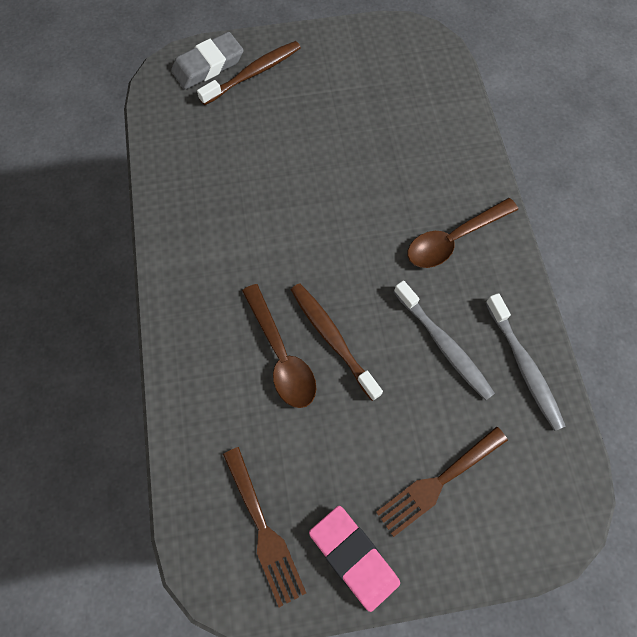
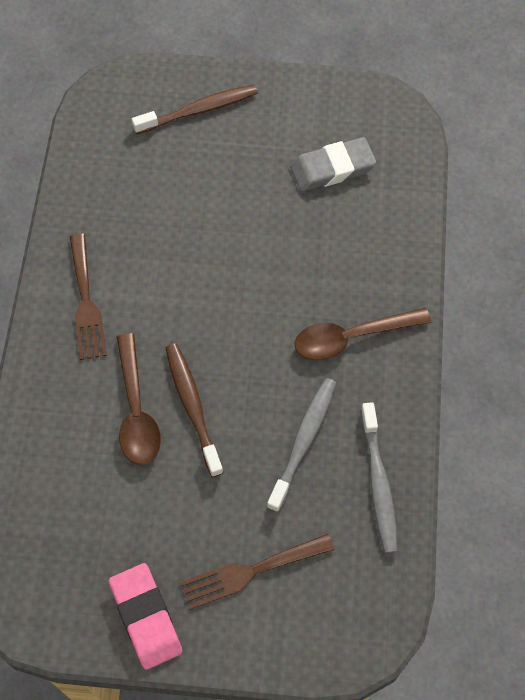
camera: 15 degrees right, 5 degrees down
(208, 65) = (153, 91): grey eraser -> grey eraser (332, 168)
(264, 530) = (68, 570): brown fork -> brown fork (86, 302)
(444, 345) = (303, 441): grey toothbrush -> grey toothbrush turned 135 degrees counterclockwise

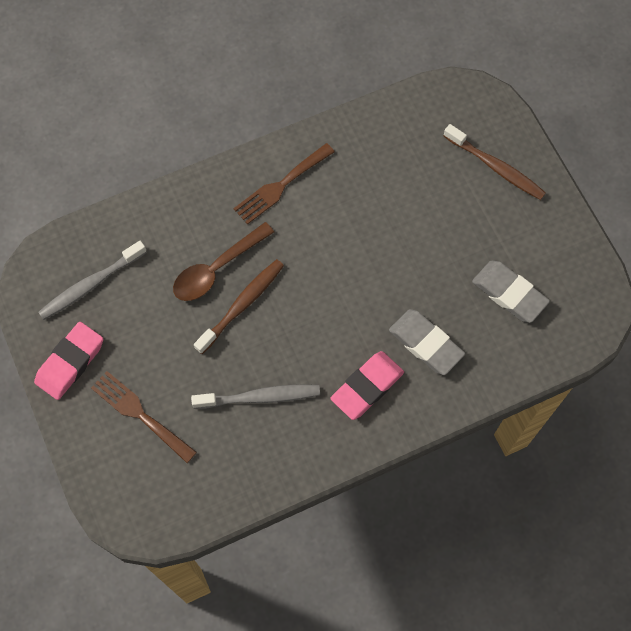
camera: 60 degrees right, 5 degrees up
(339, 263) = (426, 344): none -> grey eraser
(352, 337) = (367, 387): brown spoon -> pink eraser
(378, 483) = (257, 469): grey toothbrush -> grey toothbrush (91, 285)

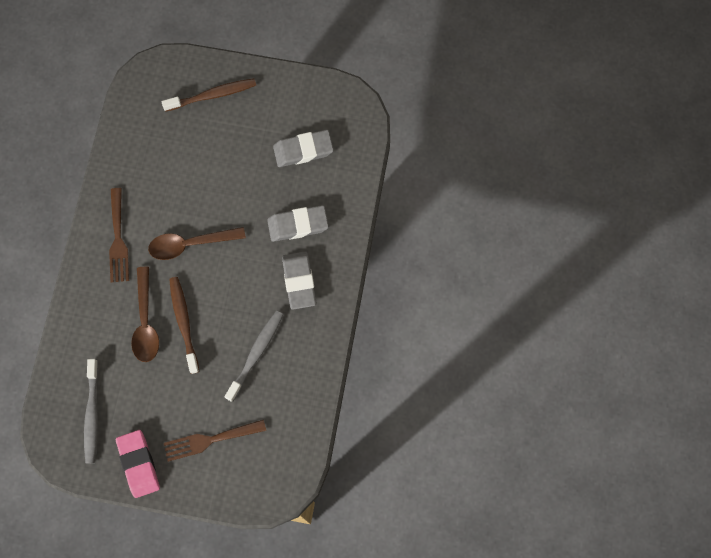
camera: 55 degrees left, 5 degrees up
(326, 254) = (190, 244): none -> brown spoon
(367, 387) = (299, 281): pink eraser -> grey eraser

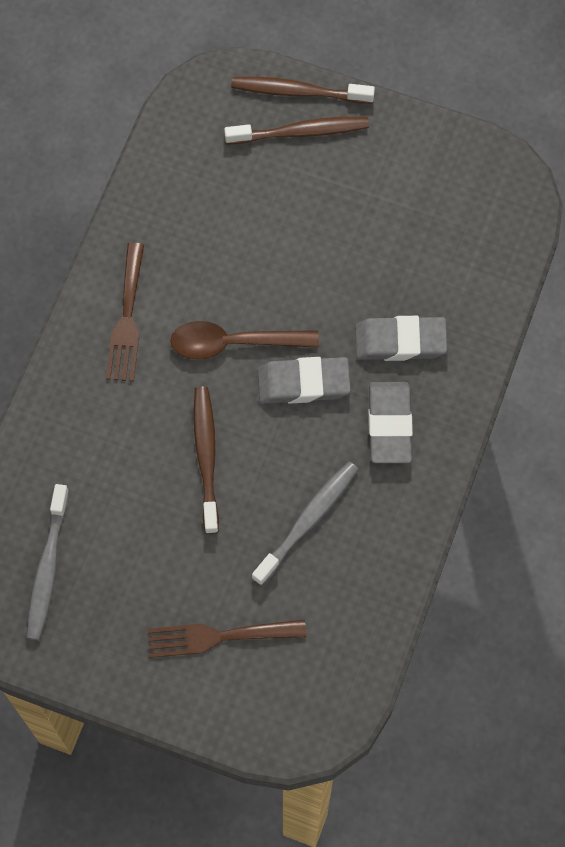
camera: 10 degrees right, 5 degrees down
(138, 464) = (105, 654): pink eraser -> none
(145, 322) = (149, 446): brown spoon -> none
(207, 68) = (298, 92): none -> brown toothbrush
(303, 150) = (425, 233): grey eraser -> grey eraser (303, 383)

